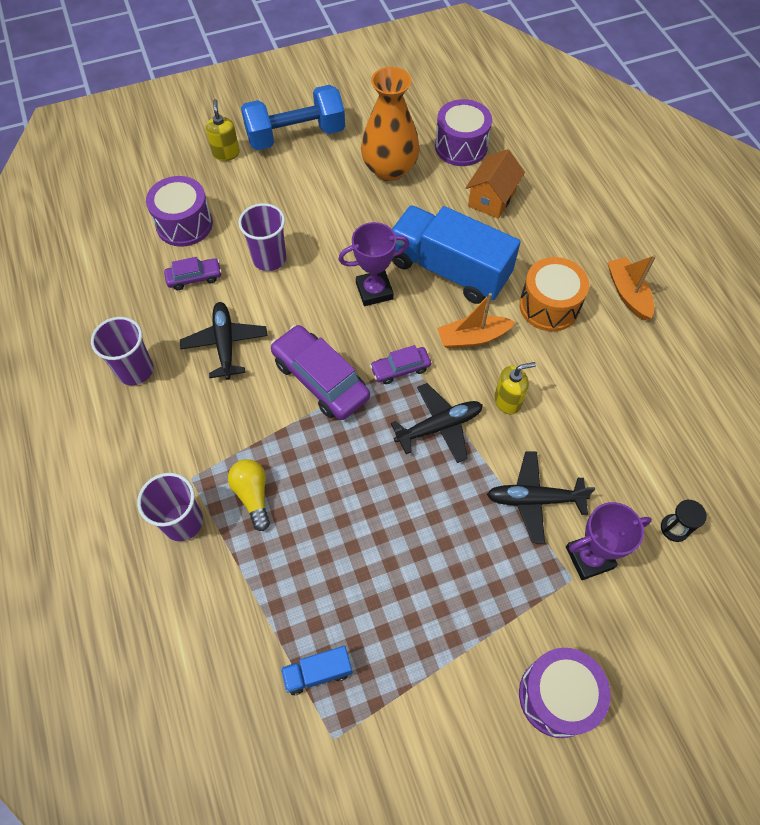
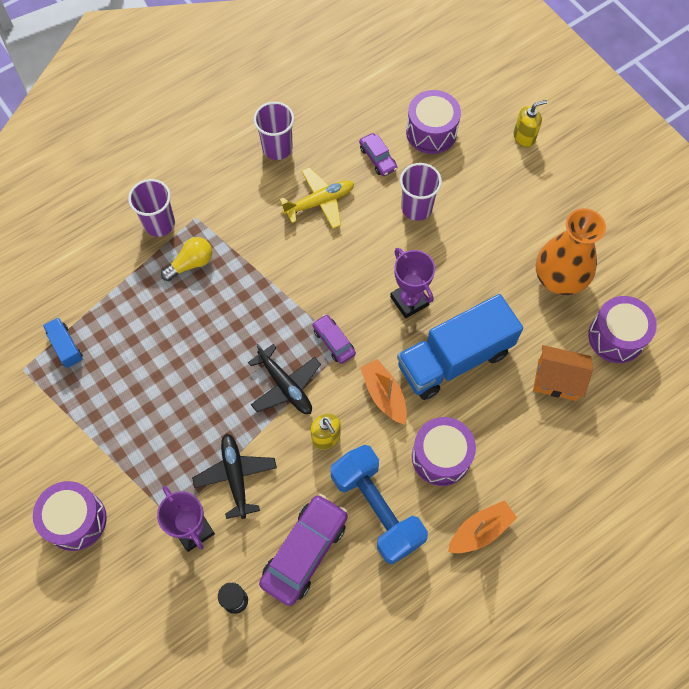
camera: 75 degrees right, 5 degrees up
(225, 343) = (320, 202): black plane -> yellow plane
(296, 136) = (569, 186): blue dumbbell -> blue dumbbell (377, 509)
(320, 379) = (306, 282): purple car -> purple car (304, 552)
(449, 270) = (454, 359): blue truck -> blue truck turned 135 degrees counterclockwise
(549, 306) = (441, 457): orange drum -> purple drum

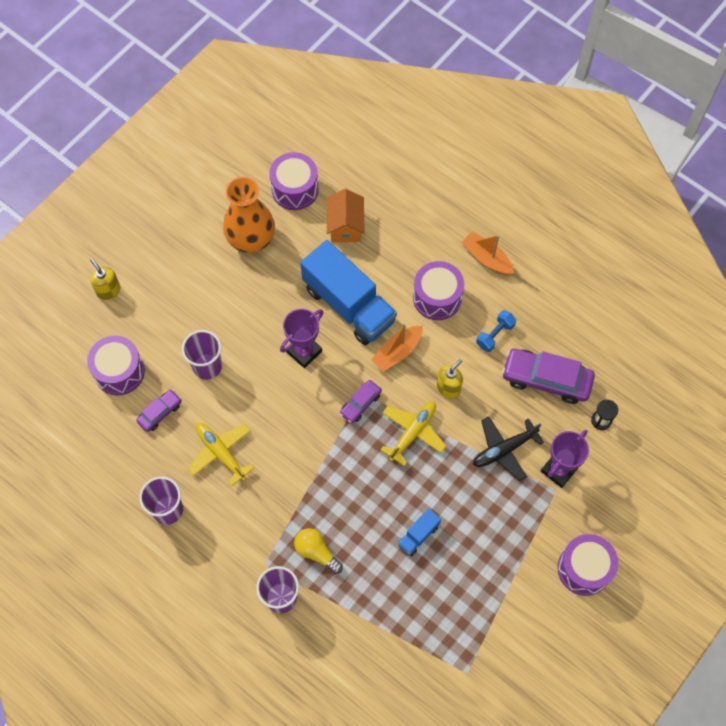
camera: 105 degrees left, 0 degrees up
(66, 346) = (433, 640): blue truck -> blue truck (418, 535)
(285, 386) = (413, 432): black plane -> yellow plane
(377, 509) = (495, 335): blue dumbbell -> blue dumbbell, size x0.47

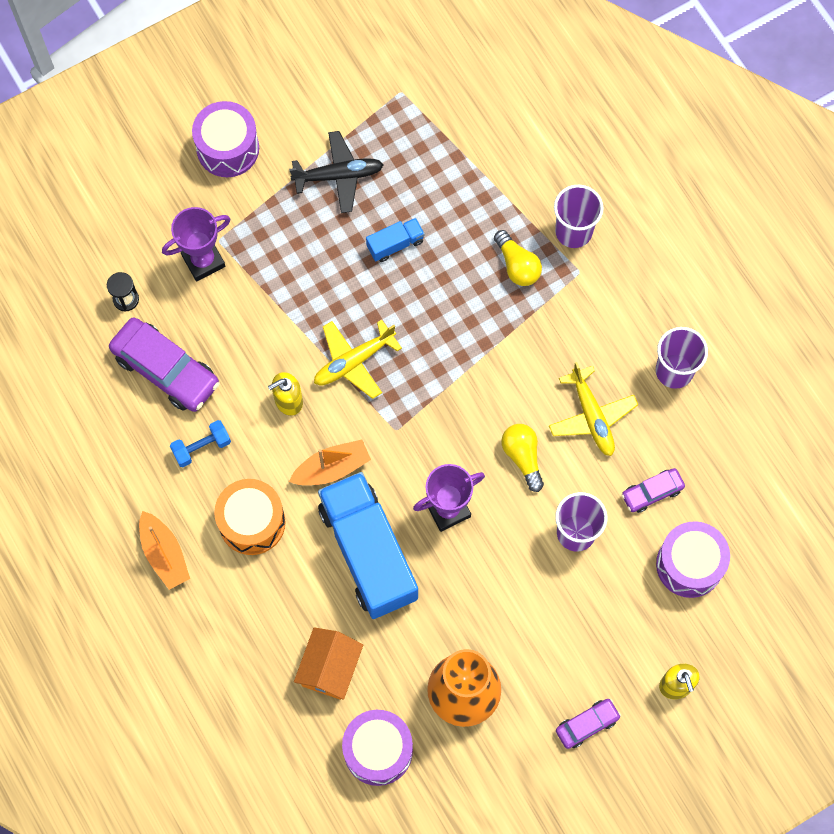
camera: 160 degrees left, 5 degrees up
(263, 406) = (523, 457): none -> yellow light bulb
(360, 404) = (402, 418): purple car -> purple car (587, 724)
(437, 298) = (252, 522): purple drum -> orange drum
(504, 450) = (256, 304): black plane -> black plane (339, 175)

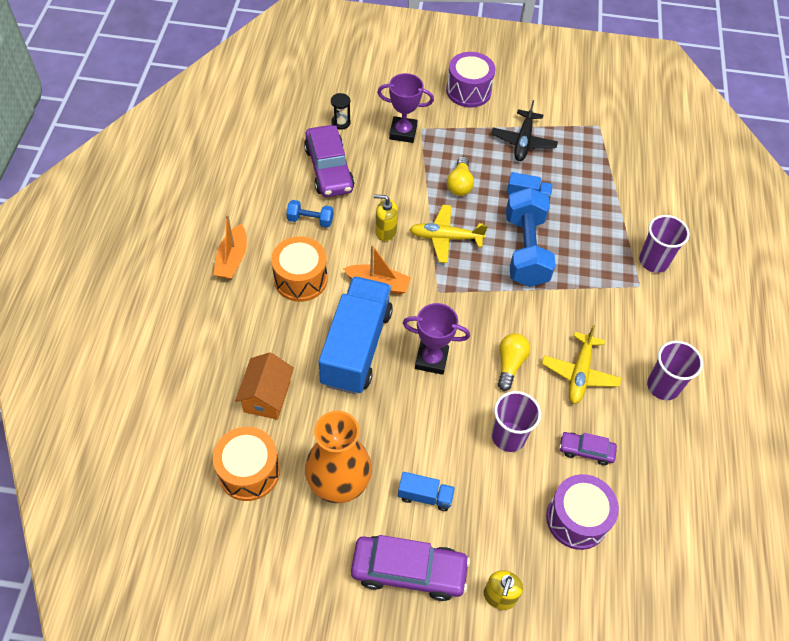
camera: 35 degrees right, 15 degrees down
(330, 668) = (267, 396): orange house -> orange house turned 45 degrees counterclockwise
(339, 175) = (523, 142): black plane -> black plane turned 75 degrees clockwise
(378, 750) = (249, 471): purple drum -> orange drum
(442, 315) = (525, 250): none -> blue dumbbell
(517, 265) = (599, 255): yellow light bulb -> yellow light bulb (459, 184)
(548, 648) = (425, 496): none -> blue truck
(587, 724) = (409, 571): purple car -> purple car, size x1.87

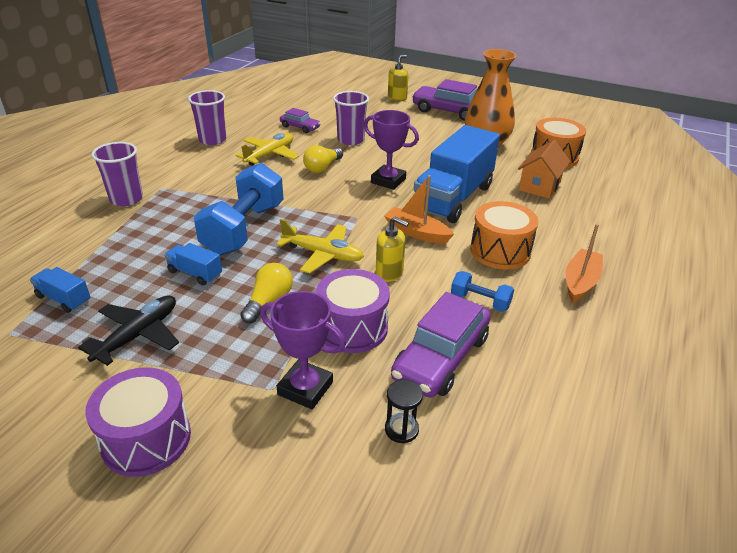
camera: 160 degrees left, 20 degrees down
(329, 169) = (441, 357): purple car -> purple car turned 150 degrees counterclockwise
(425, 496) = (426, 130): blue truck -> blue truck (64, 299)
(577, 519) = (330, 109): purple drum -> purple drum (352, 328)

